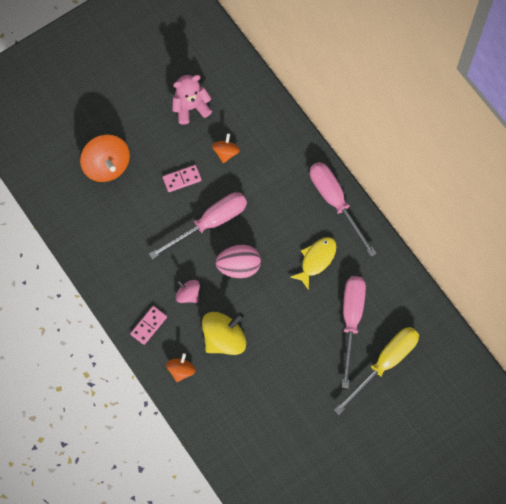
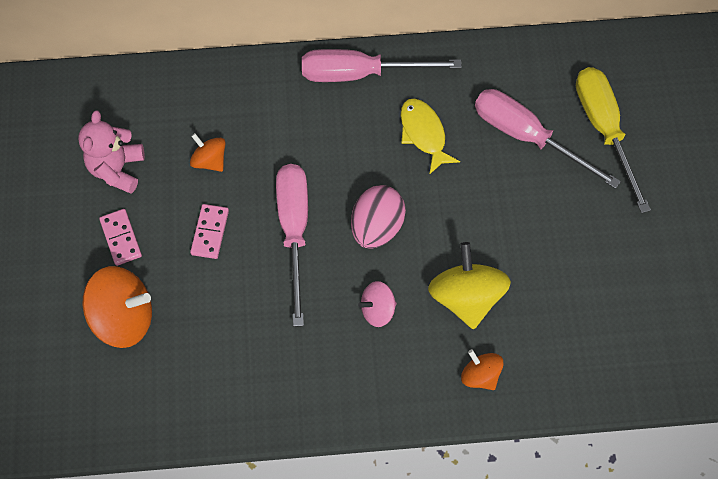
camera: 60 degrees left, 5 degrees down
(148, 326) = (392, 384): pink domino -> pink domino (121, 238)

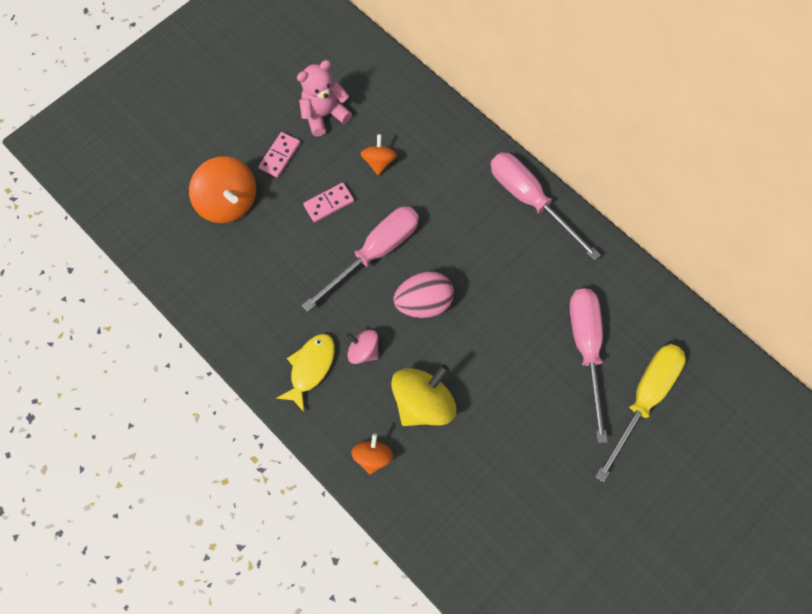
camera: 50 degrees right, 5 degrees up
(423, 134) = (522, 277): yellow fish -> yellow fish (310, 367)

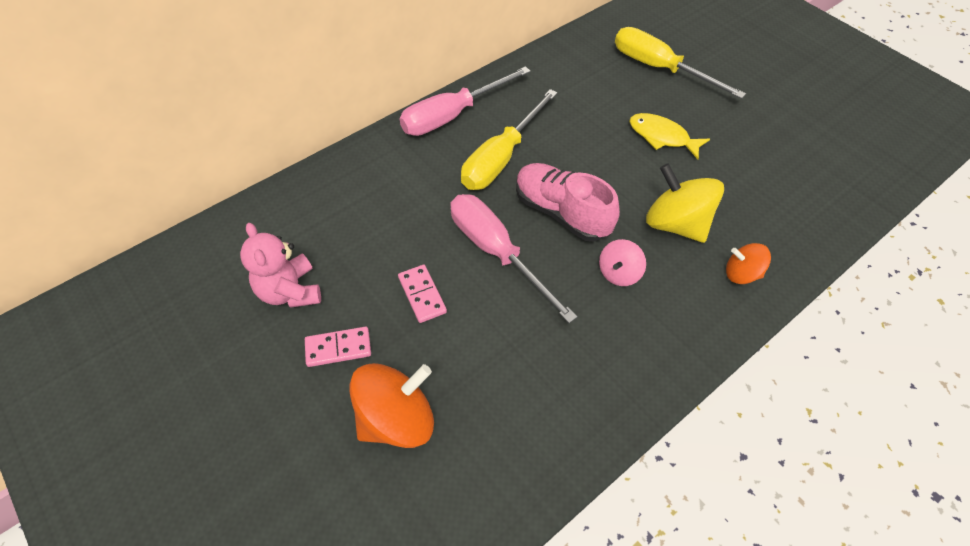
camera: 85 degrees left, 15 degrees down
(280, 156) = (338, 348): pink domino -> pink domino turned 45 degrees counterclockwise
(310, 367) = (641, 329): yellow fish -> yellow fish (661, 137)
(379, 162) = (375, 238): orange spinning top -> none
(423, 302) = (561, 213): pink egg -> pink shoe
(482, 247) = (501, 158): none -> yellow screwdriver
(586, 348) = (613, 97): pink screwdriver -> none

